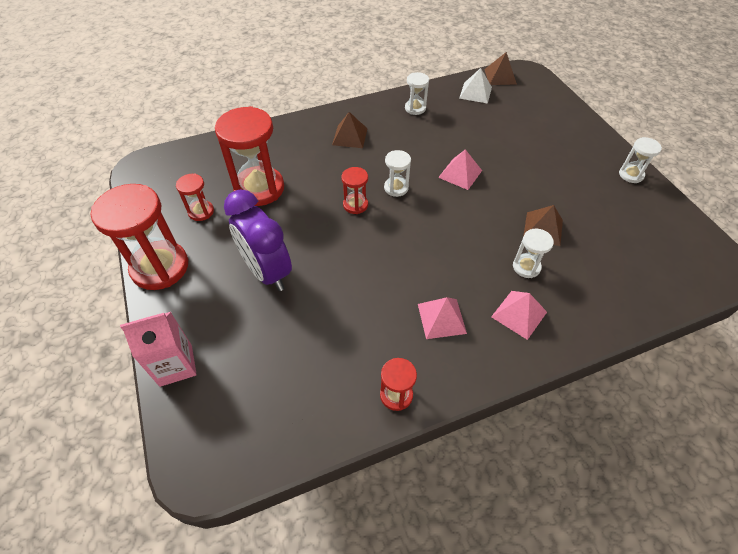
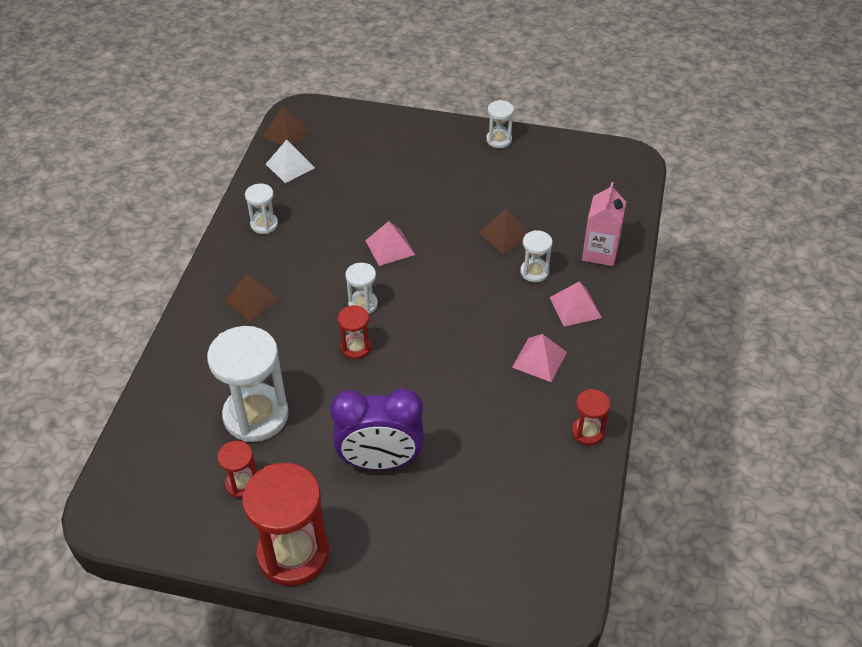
camera: 55 degrees left, 5 degrees down
(176, 365) = (434, 585): pink carton -> pink carton (600, 252)
(259, 188) = (256, 415): red hourglass -> white hourglass

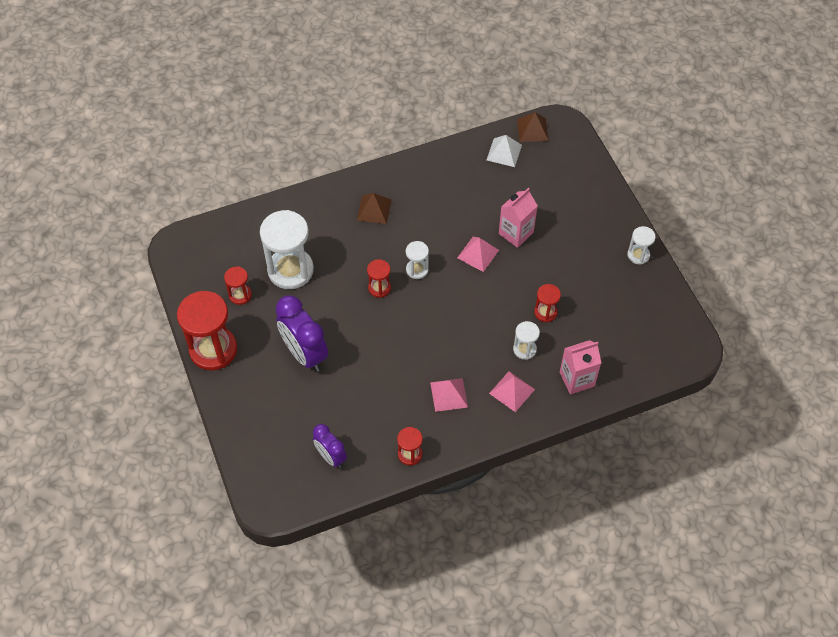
camera: 55 degrees right, 10 degrees up
(264, 224) = (440, 174): white hourglass -> none
(393, 207) = (516, 233): none -> pink carton
(505, 234) = (545, 312): brown pyramid -> red hourglass
(537, 508) = (331, 457): none -> purple clock

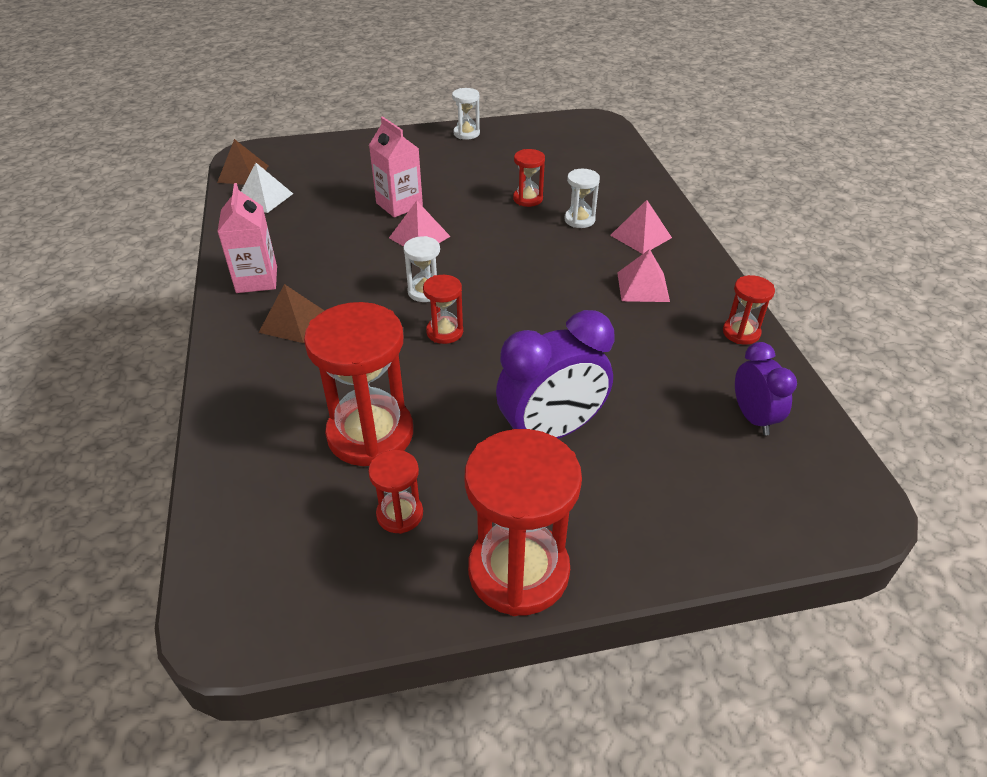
camera: 80 degrees left, 15 degrees down
(290, 270) = (370, 434): white hourglass -> red hourglass
(331, 457) = (753, 418): purple clock -> purple clock turned 75 degrees counterclockwise
(577, 379) = (627, 190): pink carton -> pink carton (257, 280)

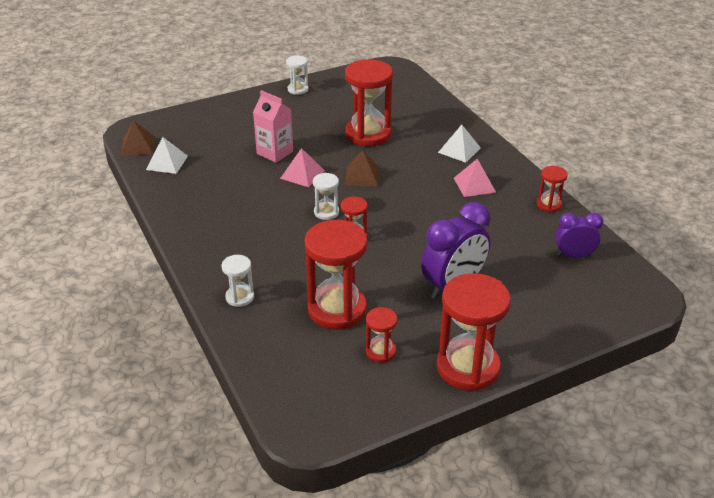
camera: 15 degrees left, 5 degrees down
(257, 280) = (198, 224): pink carton -> none
(293, 322) = (243, 248): brown pyramid -> brown pyramid (362, 176)
(528, 199) = (368, 134): red hourglass -> red hourglass, size x2.03
(579, 220) = (412, 144): white hourglass -> white hourglass (240, 297)
(641, 236) = (459, 150): pink pyramid -> white pyramid
(753, 418) = (574, 256): purple clock -> purple clock turned 60 degrees counterclockwise

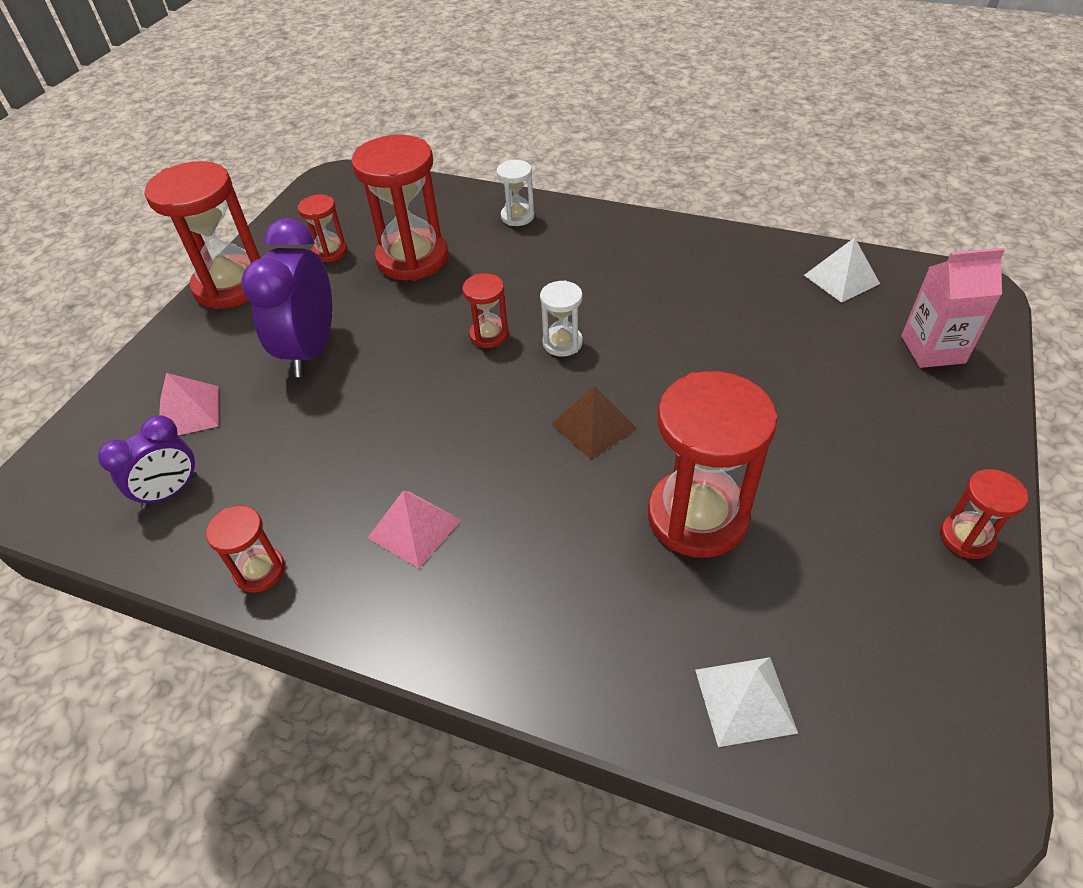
camera: 140 degrees right, 10 degrees up
(138, 146) = (915, 275): brown pyramid -> none
(275, 152) = (760, 380): pink carton -> pink carton (932, 349)
(298, 89) = (966, 538): white hourglass -> red hourglass
(302, 174) = (671, 373): pink pyramid -> pink pyramid (189, 412)
(459, 150) = (512, 597): white pyramid -> white pyramid (745, 700)

